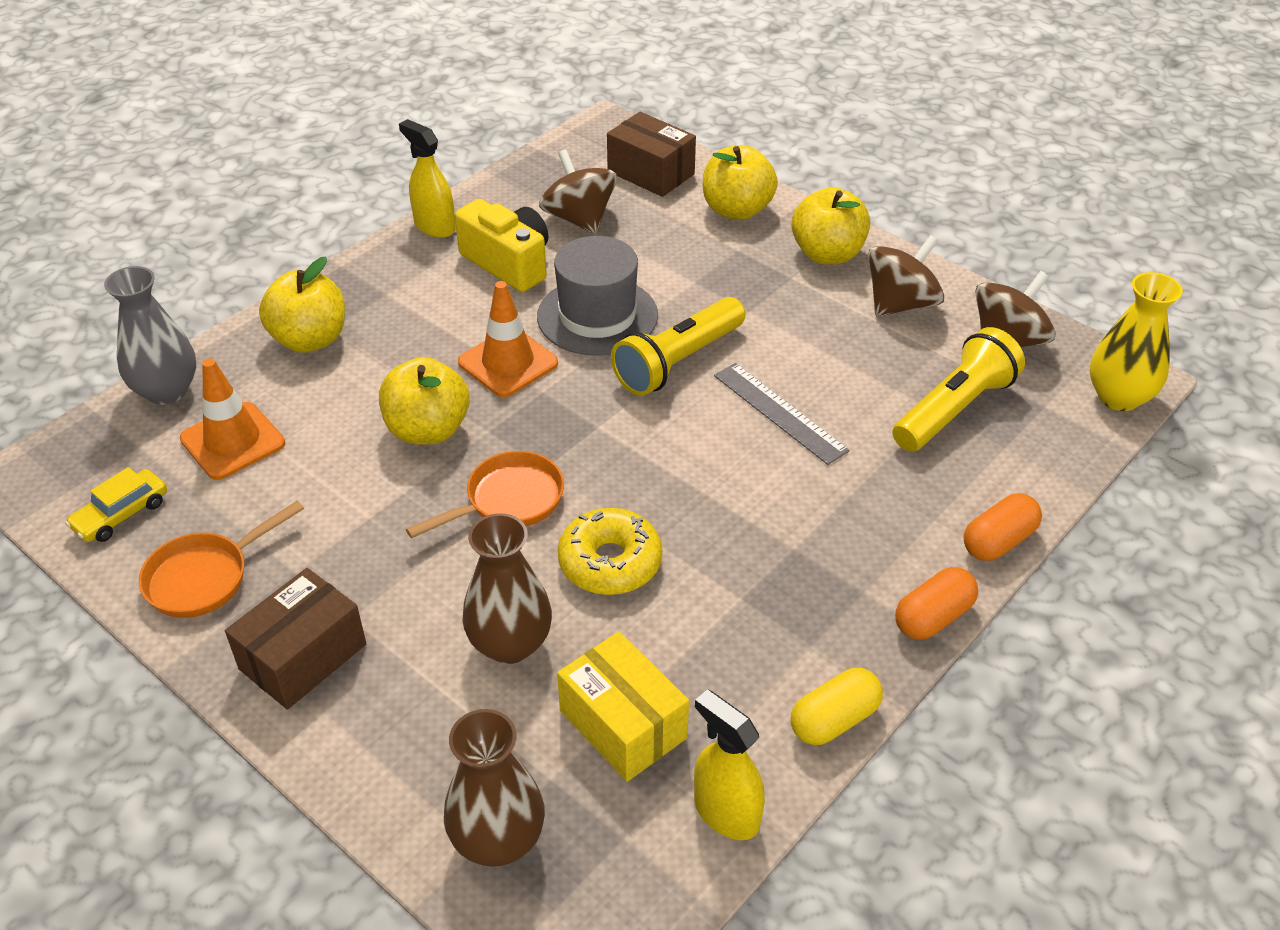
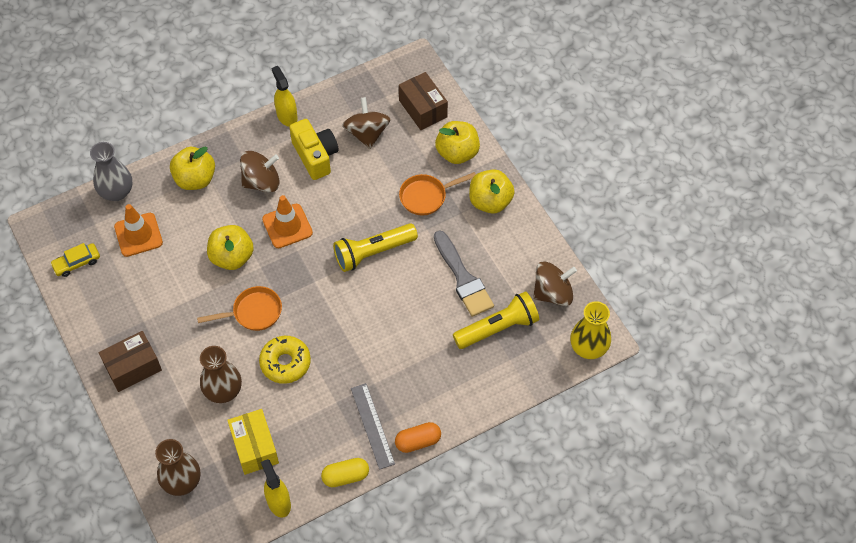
camera: 20 degrees right, 15 degrees up
(205, 577) = (104, 311): orange pan -> orange pan (426, 196)
(597, 316) = (346, 208): grey hat -> none
(779, 413) = (408, 302): grey ruler -> grey ruler (372, 426)
(850, 358) = (463, 278): none -> grey brush
(900, 304) = (510, 250): brown spinning top -> brown spinning top (261, 182)
(998, 541) = (473, 412): orange capsule -> none

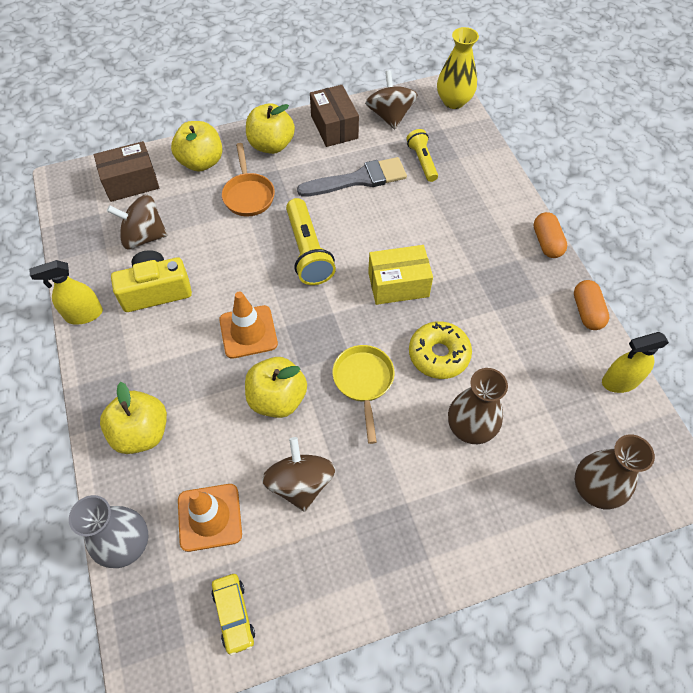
camera: 80 degrees left, 0 degrees up
(133, 367) = (423, 540): brown box -> brown box (334, 127)
(253, 312) = (363, 382): orange pan -> yellow pan
(254, 447) = (549, 399): yellow box -> yellow box (398, 284)
(261, 182) = (174, 353): brown spinning top -> brown spinning top (300, 483)
(345, 476) = (586, 311): yellow capsule -> orange capsule
(372, 426) = (526, 279): grey ruler -> none
(497, 328) = (422, 161): yellow flashlight -> yellow flashlight, size x0.62

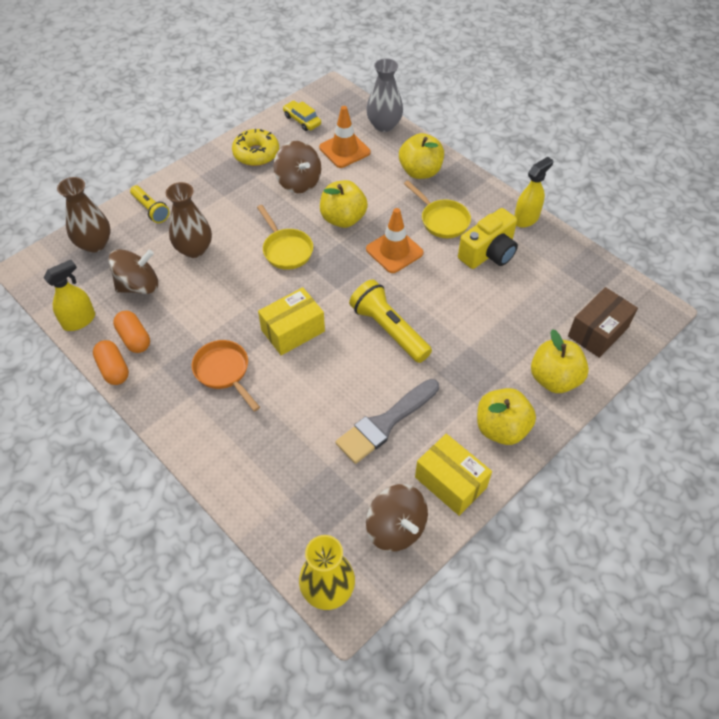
camera: 155 degrees right, 5 degrees down
(144, 236) = (538, 289): brown spinning top -> brown spinning top (138, 286)
(171, 350) = (442, 220): none -> yellow pan
(248, 195) = (481, 362): orange pan -> orange pan (224, 372)
(334, 127) = (450, 482): brown box -> yellow box
(422, 161) = (328, 475): yellow flashlight -> yellow flashlight (151, 209)
(439, 354) = (235, 288): yellow donut -> yellow donut (256, 153)
(547, 242) = (163, 426): orange capsule -> orange capsule (134, 338)

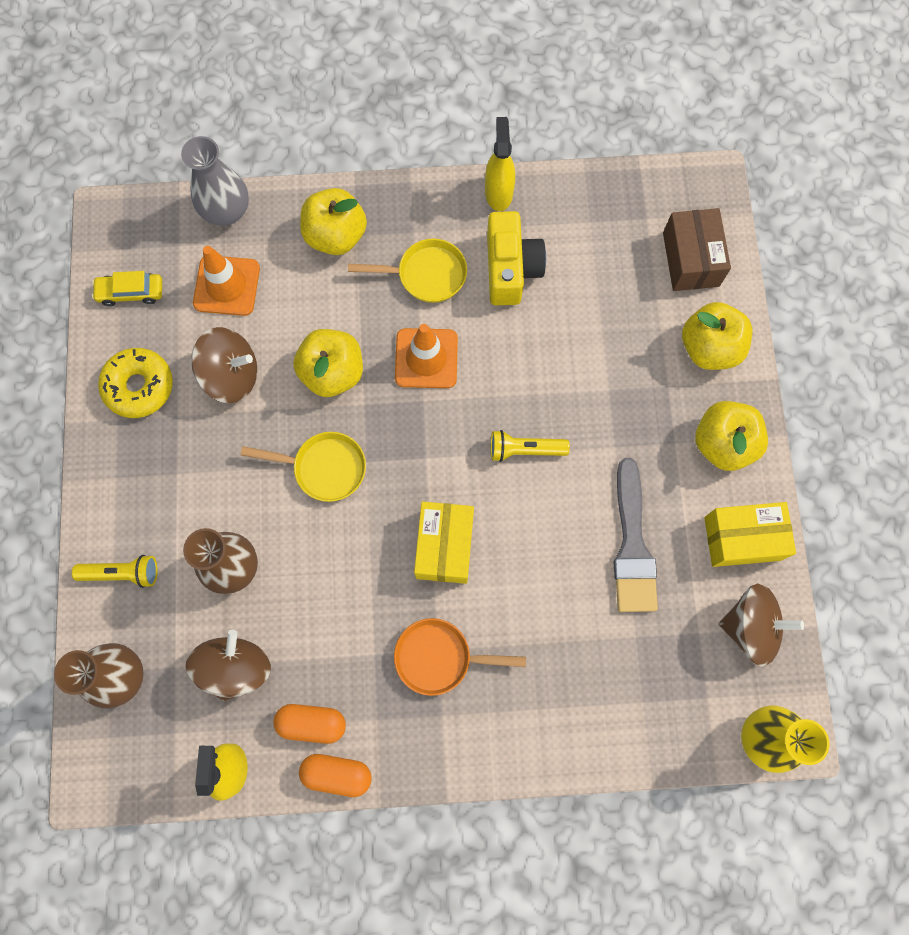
camera: 50 degrees left, 20 degrees up
(389, 330) = (525, 450): yellow flashlight -> yellow flashlight, size x0.62

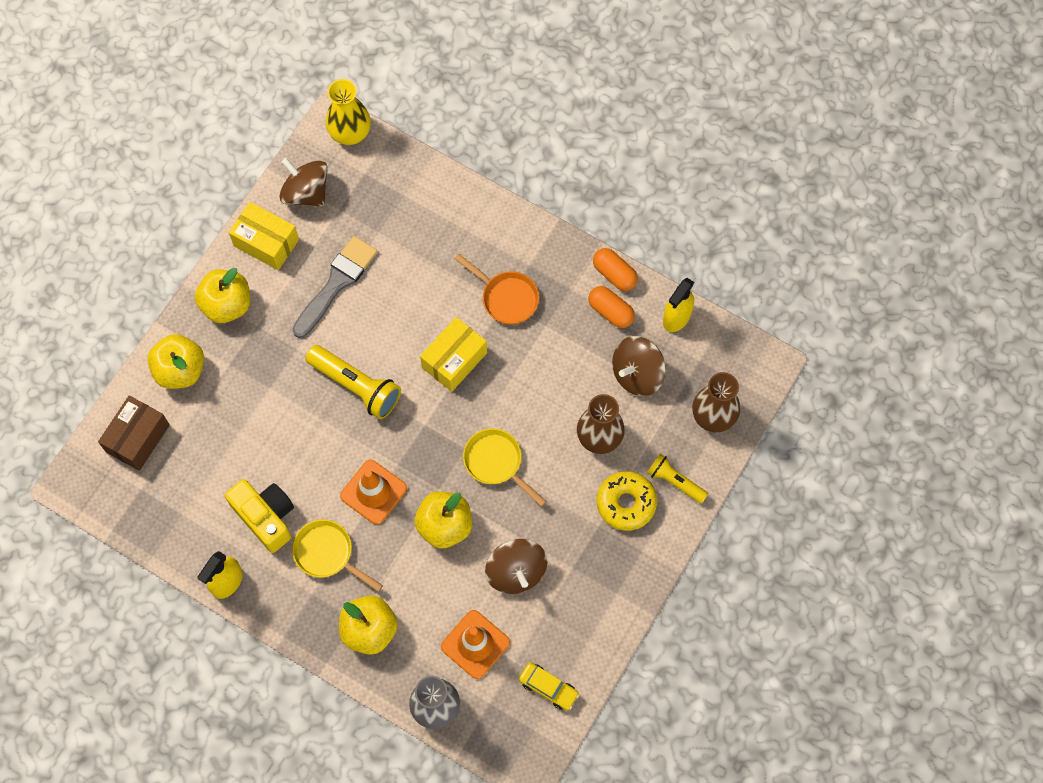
camera: 145 degrees left, 5 degrees down
(139, 386) = (586, 607): yellow donut -> yellow donut (626, 503)
(231, 375) = (516, 572): brown spinning top -> brown spinning top turned 150 degrees counterclockwise
(510, 269) = (265, 517): yellow camera -> yellow camera turned 105 degrees clockwise
(525, 450) = (356, 386): yellow flashlight -> yellow flashlight, size x1.62

